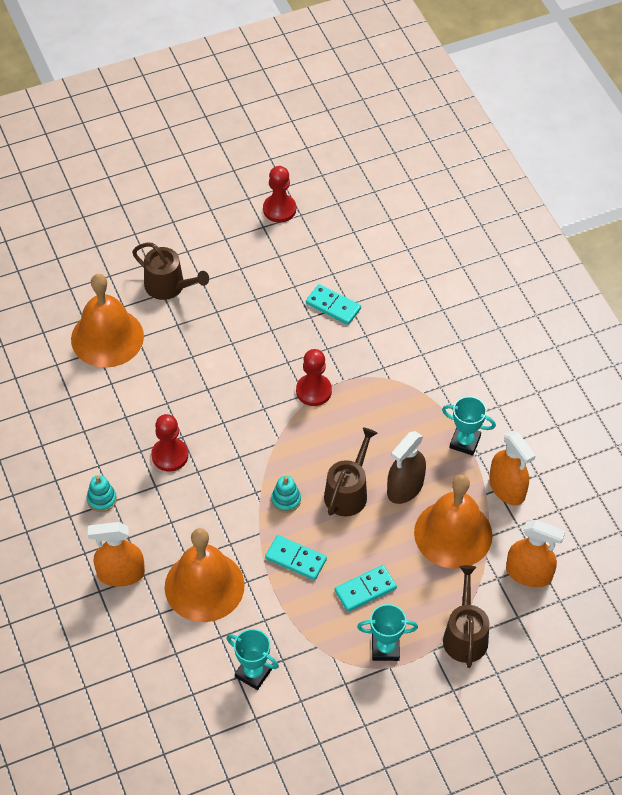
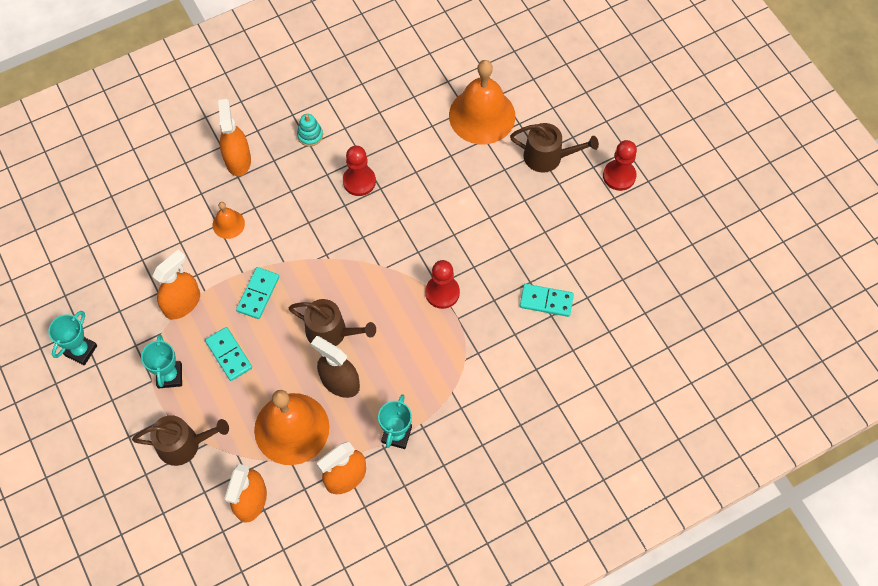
camera: 85 degrees right, 10 degrees up
(169, 286) = (548, 157): brown watering can -> brown watering can turned 105 degrees counterclockwise
(204, 586) = (228, 224): orange bell -> orange bell, size x0.46
(253, 673) = (145, 271): turquoise trophy -> turquoise trophy (81, 350)
(279, 209) = (660, 241): red pawn -> red pawn (619, 176)
(286, 500) = (319, 280): turquoise stacking toy -> none
(298, 635) = (182, 303): none -> orange spray bottle
(333, 306) = (546, 301): turquoise domino -> turquoise domino turned 75 degrees clockwise

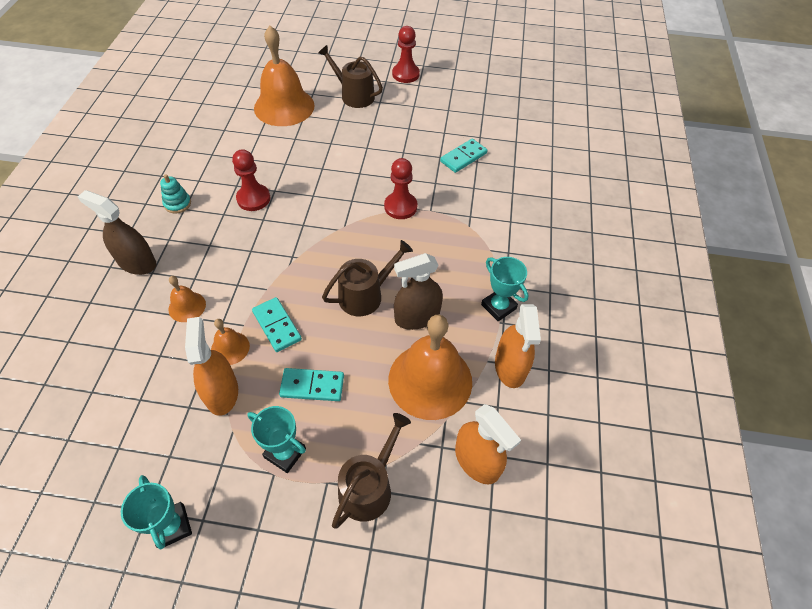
camera: 55 degrees left, 10 degrees down
(218, 279) = (230, 348): none -> orange bell
(238, 160) = (137, 263): orange spray bottle -> brown spray bottle
(548, 157) = (354, 95): brown watering can -> brown watering can turned 105 degrees counterclockwise

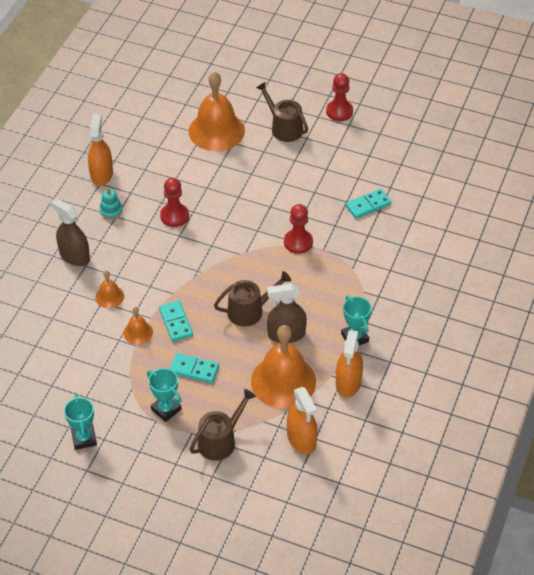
camera: 15 degrees right, 5 degrees down
(221, 392) = (127, 362): orange spray bottle -> orange spray bottle (101, 174)

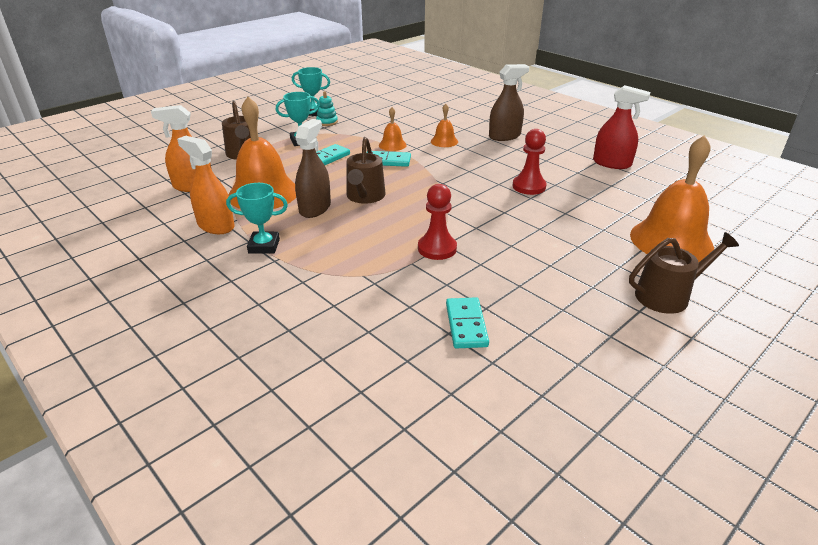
camera: 115 degrees right, 15 degrees down
(101, 174) = (611, 163): orange spray bottle -> red spray bottle
(111, 211) = (554, 159): turquoise stacking toy -> turquoise stacking toy (327, 122)
(339, 111) = (702, 365): red pawn -> none

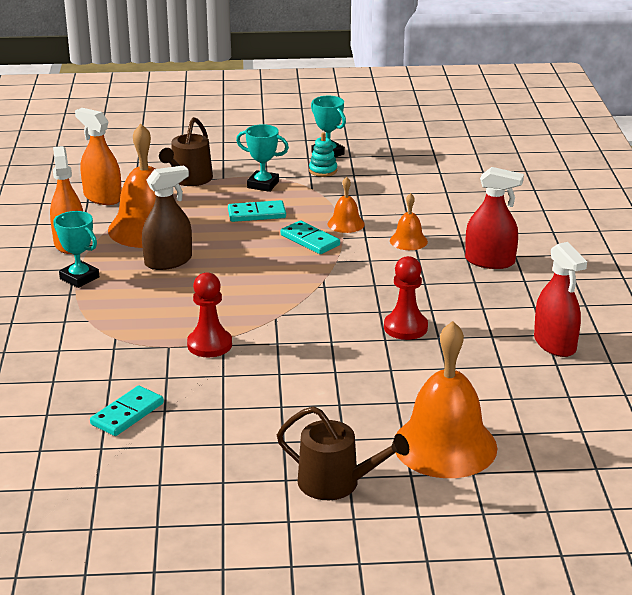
camera: 40 degrees right, 5 degrees down
(365, 196) = (228, 269): brown watering can -> none
(504, 136) = (490, 261): brown spray bottle -> red spray bottle

